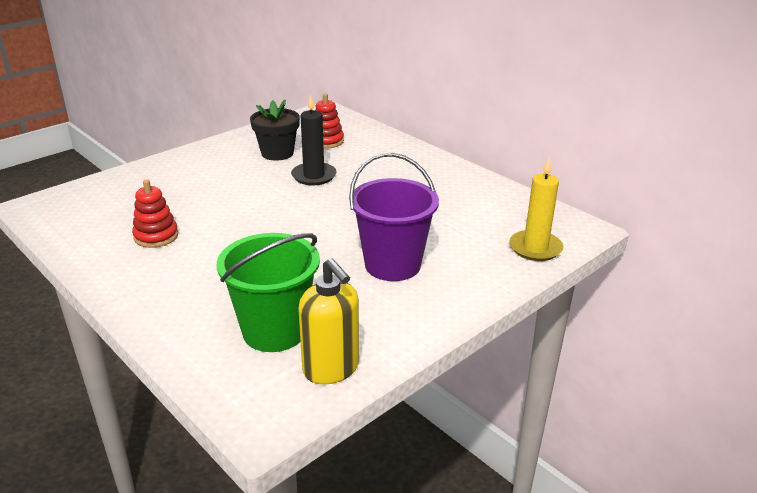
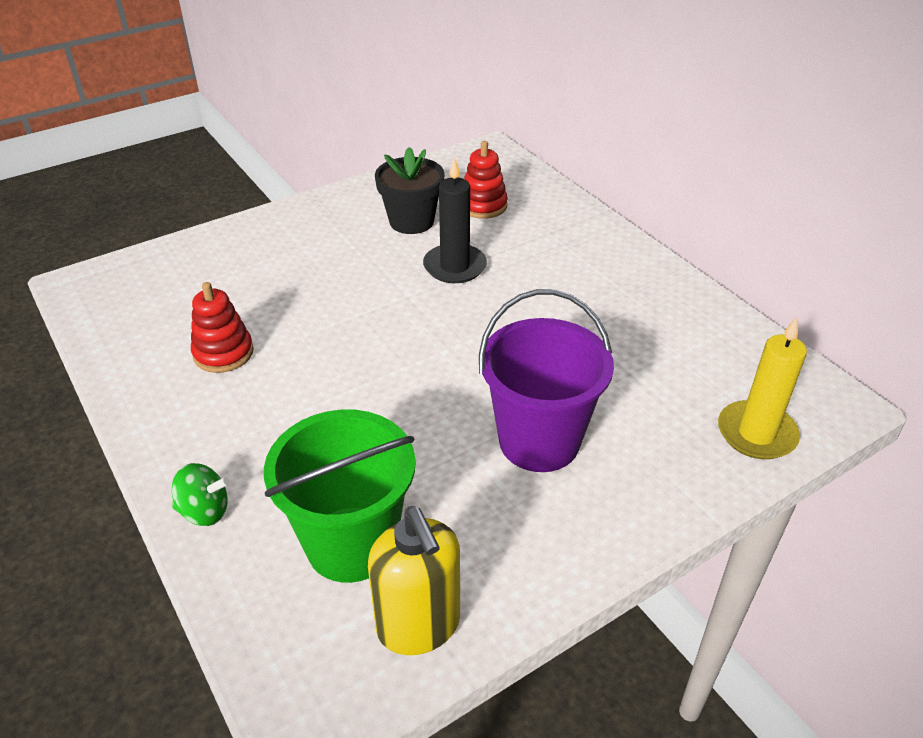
camera: 10 degrees right, 10 degrees up
(164, 324) = (205, 511): none -> green spinning top

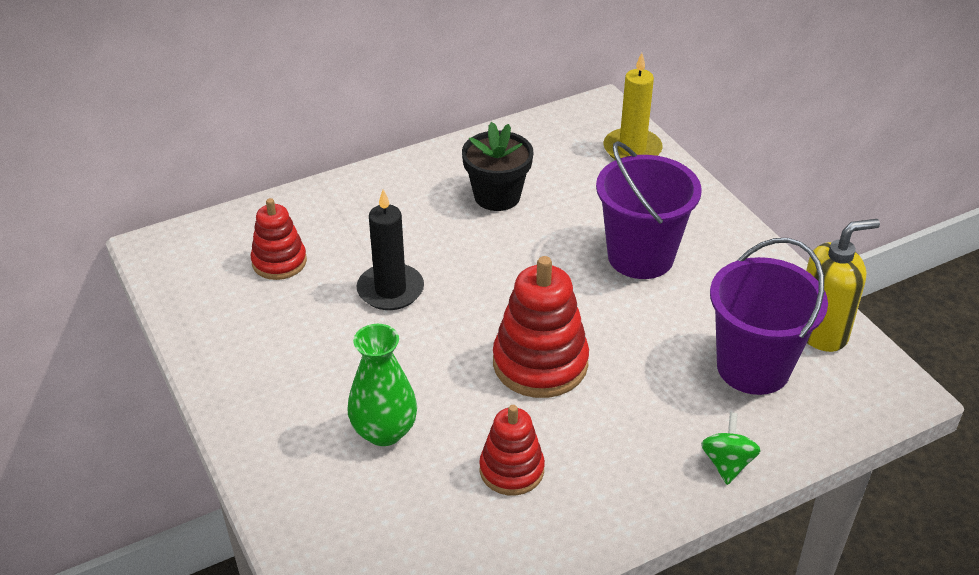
camera: 85 degrees left, 0 degrees up
(278, 279) = (384, 431): none -> green vase
(351, 543) = (753, 367): green bucket -> purple bucket
(359, 365) = (540, 363): none -> red stacking toy
(411, 221) = (295, 319): black flower pot -> black flower pot (497, 196)

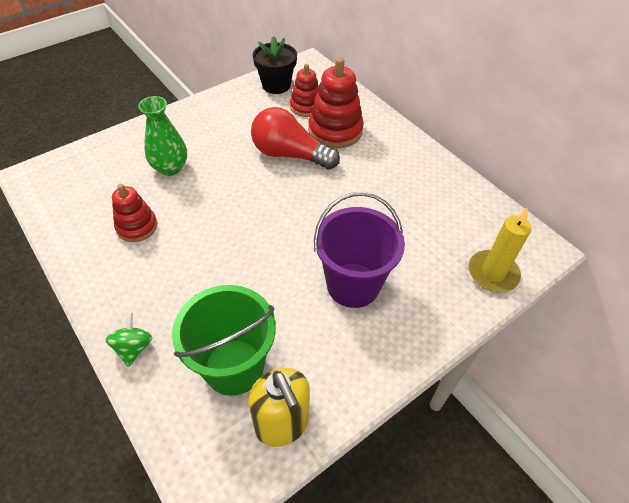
camera: 80 degrees right, 10 degrees up
(390, 290) = (290, 154): black candle -> red light bulb
(497, 196) = (399, 194): black flower pot -> black flower pot (276, 85)
(540, 363) = (230, 233): red stacking toy -> red stacking toy (335, 130)
(727, 463) = (134, 347): green spinning top -> green spinning top turned 90 degrees counterclockwise
(753, 367) = (234, 367): purple bucket -> green bucket

